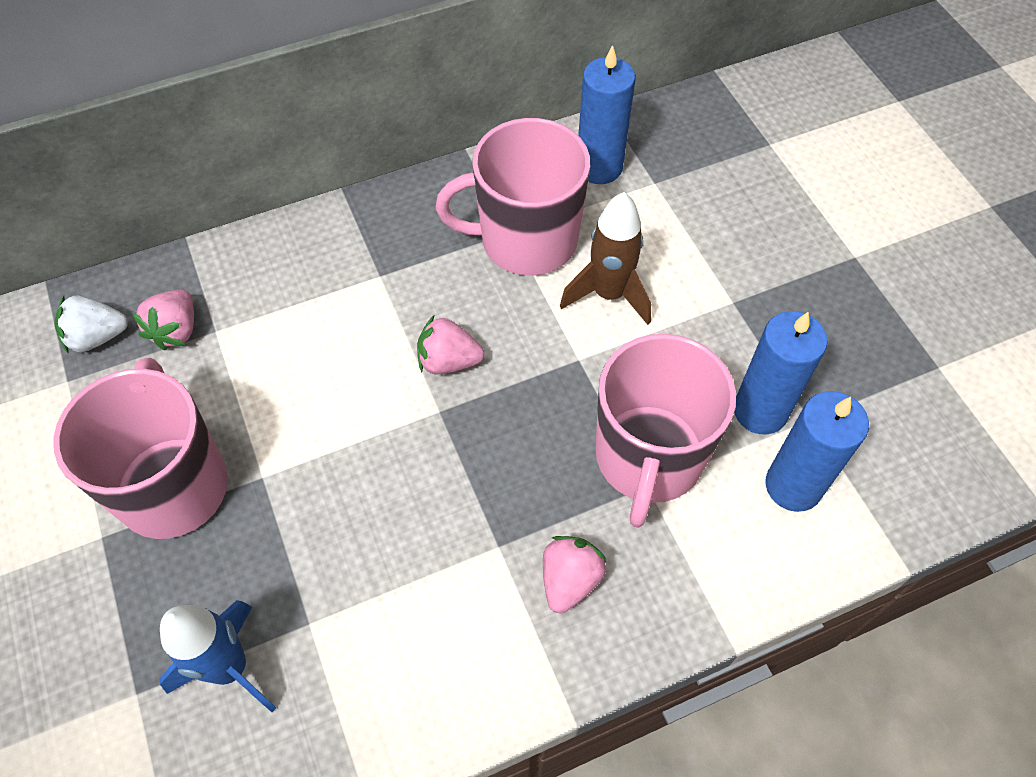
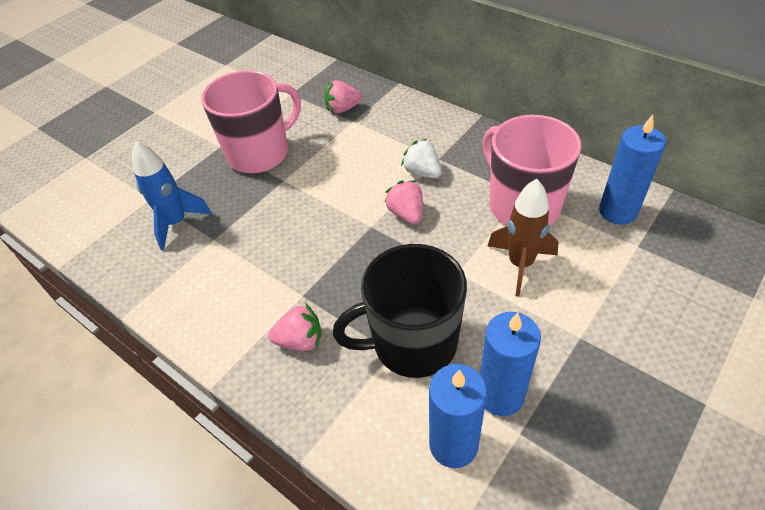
camera: 65 degrees right, 10 degrees down
(97, 337) = (319, 88): white strawberry -> white strawberry (422, 172)
(648, 458) = (412, 343): pink mug -> black mug

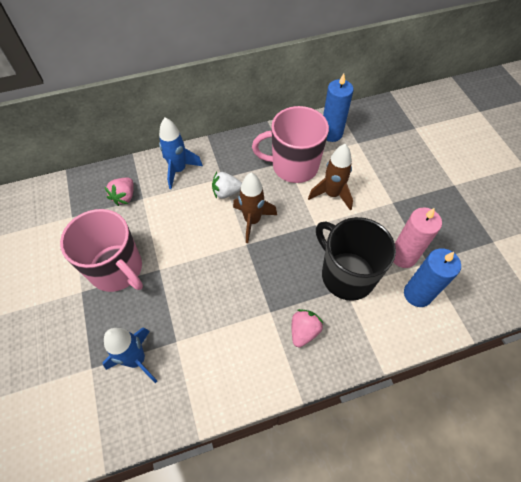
camera: 60 degrees left, 10 degrees up
(260, 153) = (117, 269): pink mug -> pink mug turned 135 degrees clockwise
(406, 214) = (252, 221): pink strawberry -> brown rocket
(412, 123) = (179, 170): none -> blue rocket
(412, 343) = (346, 275): black mug -> black mug turned 120 degrees clockwise
(500, 395) = (403, 256): blue candle -> pink candle

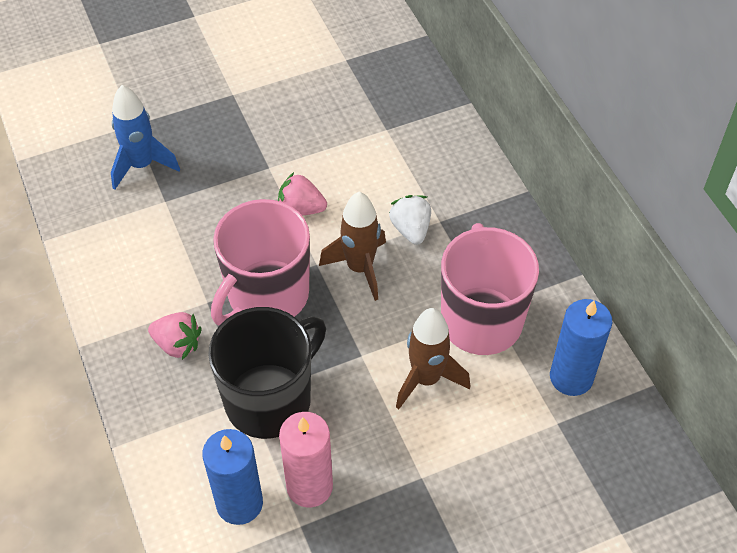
camera: 85 degrees right, 5 degrees down
(117, 269) = (266, 123): pink mug -> pink mug (266, 296)
(124, 197) = (386, 108): pink strawberry -> pink strawberry (301, 209)
(179, 170) = (446, 163): blue rocket -> none

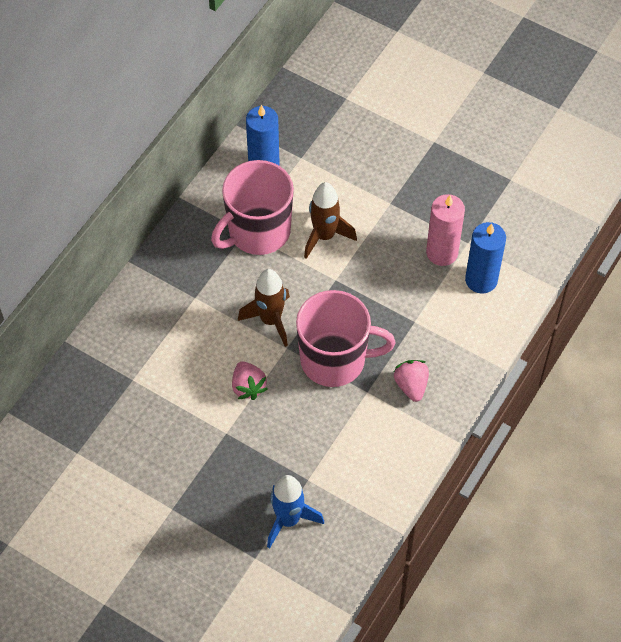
camera: 125 degrees left, 5 degrees up
(270, 400) = (406, 308): black mug -> none
(411, 229) = (215, 310): white strawberry -> none

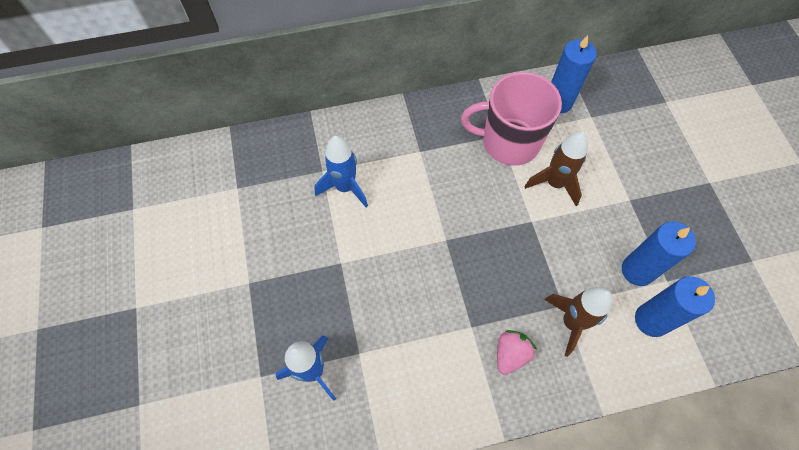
camera: 45 degrees right, 5 degrees up
(166, 376) = (345, 187): none -> blue rocket
(248, 387) = (390, 244): pink strawberry -> none
(270, 320) = (454, 210): brown rocket -> brown rocket (571, 322)
(335, 360) = (471, 280): pink mug -> none
(442, 252) = (637, 270): pink candle -> blue candle

